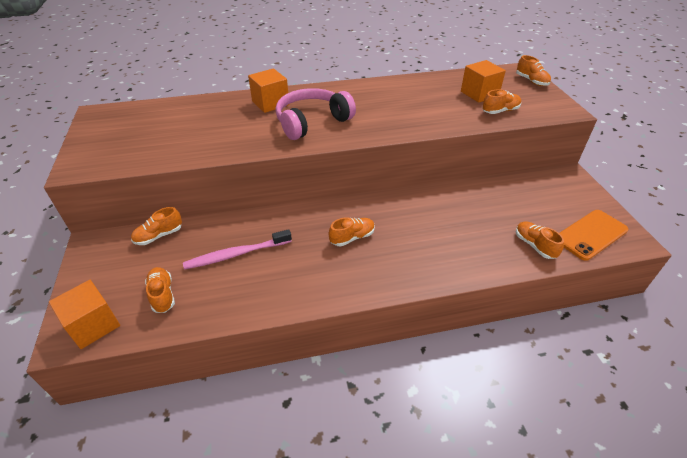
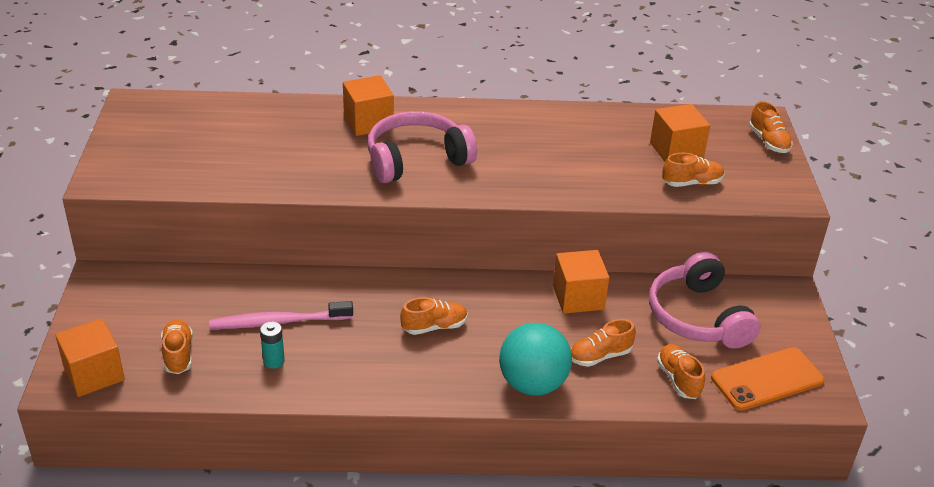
camera: 10 degrees right, 5 degrees down
(159, 236) = (185, 282): orange shoe -> orange shoe (600, 356)
(240, 286) = (274, 361): none -> turquoise battery
(438, 268) = (532, 384): none -> turquoise ball
(441, 200) = (578, 297): none -> orange cube
(524, 200) = (698, 317): none -> pink headphones

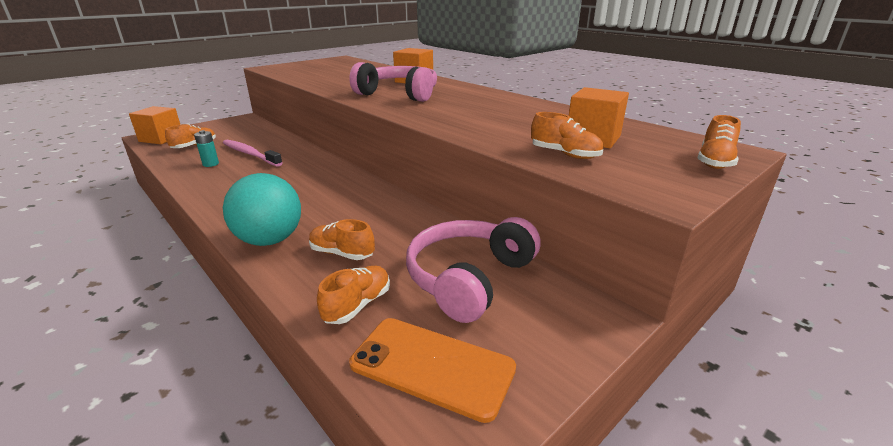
camera: 50 degrees right, 10 degrees down
(434, 327) = (298, 188): orange shoe -> none
(578, 297) = (406, 218): orange cube -> none

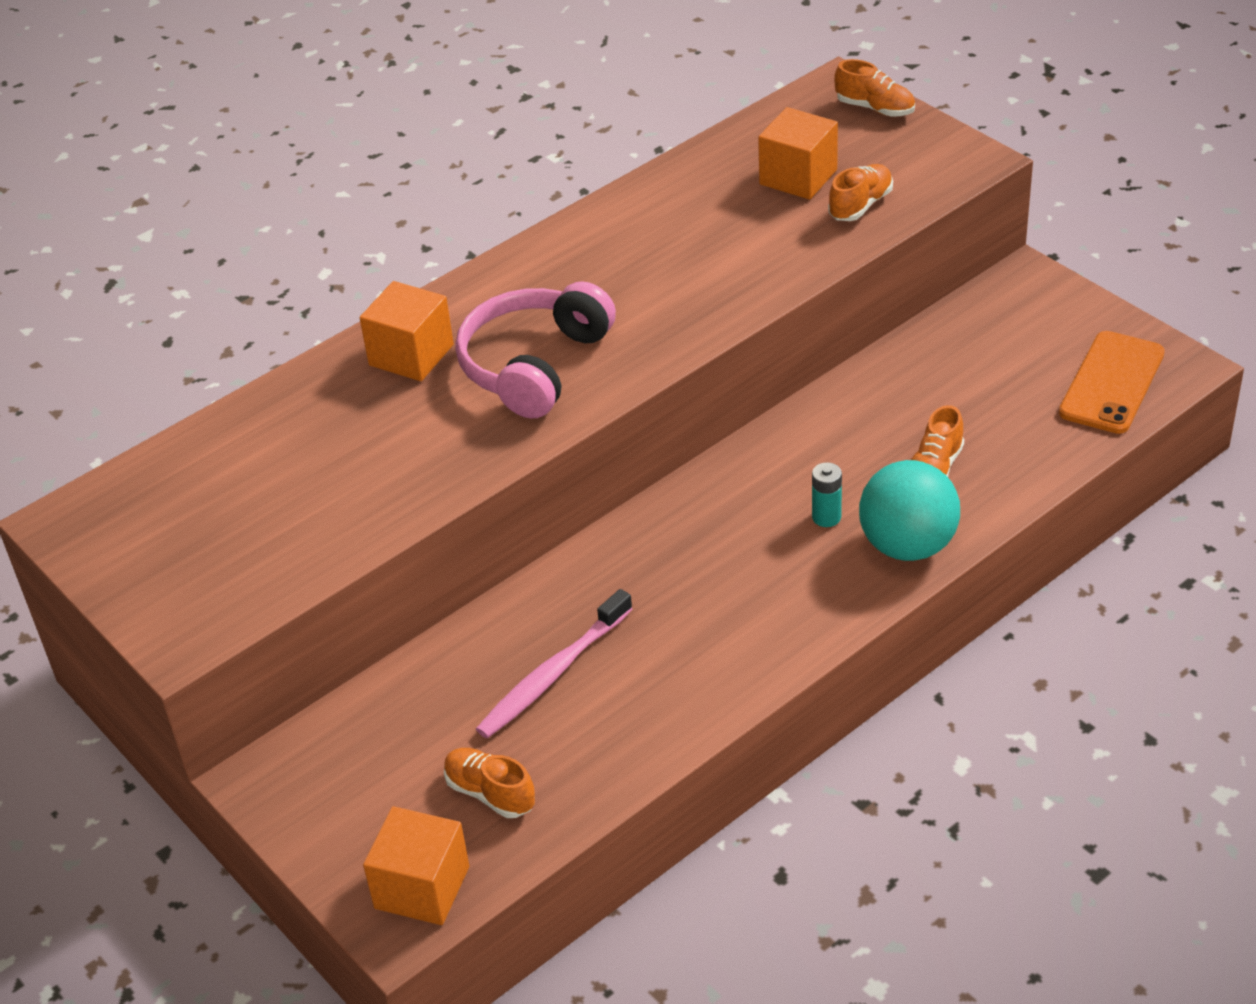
camera: 85 degrees left, 15 degrees up
(211, 164) = (609, 719): turquoise battery -> turquoise battery (826, 517)
(357, 305) = (1035, 440): orange shoe -> none
(469, 278) = (974, 361): pink headphones -> none

